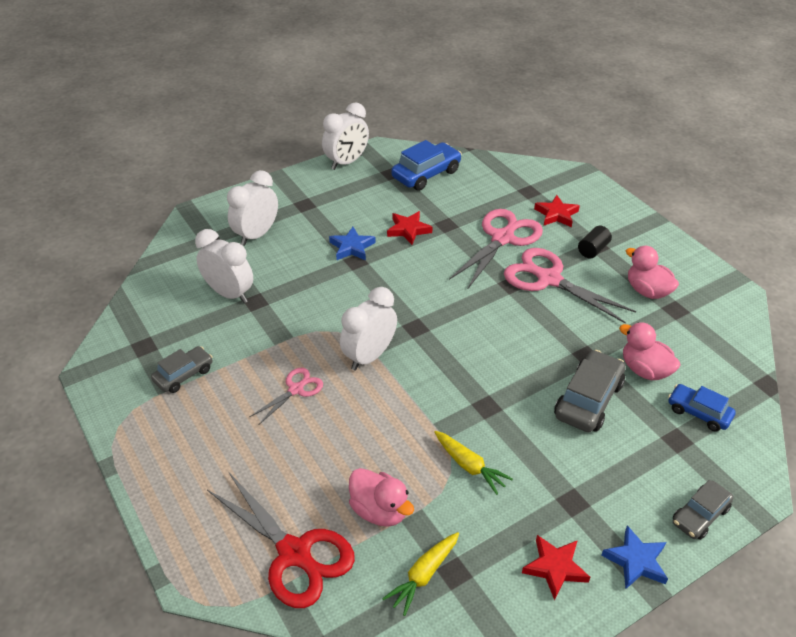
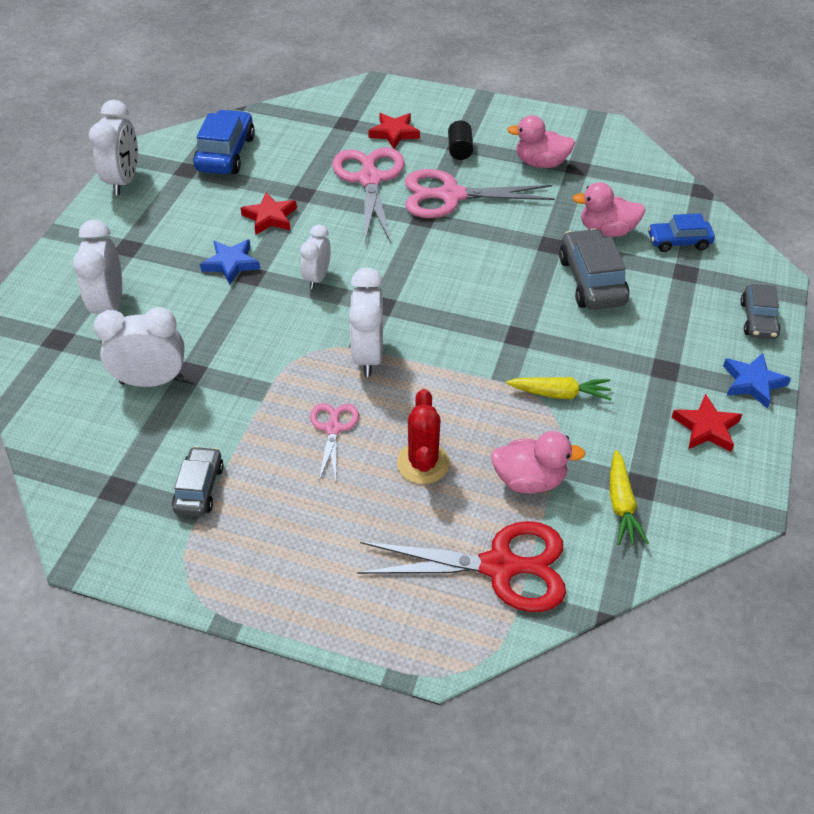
camera: 40 degrees left, 5 degrees up
(324, 449) = (423, 463): none -> red cactus
(394, 286) = (317, 278): none -> white clock

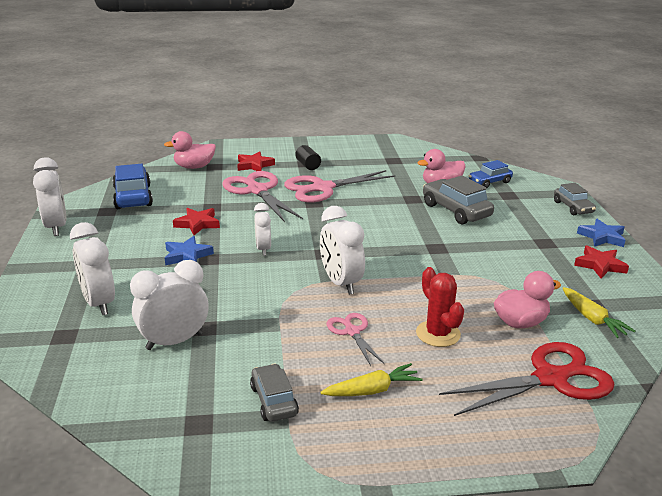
camera: 25 degrees left, 20 degrees down
(540, 163) = (368, 162): pink duck -> pink duck (194, 167)
(559, 394) = (493, 271): yellow carrot -> yellow carrot (372, 390)

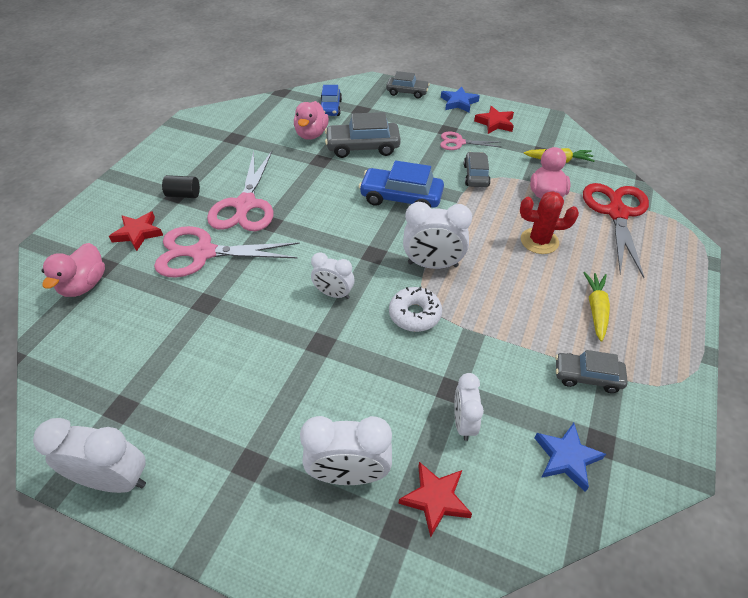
camera: 60 degrees left, 20 degrees up
(133, 197) = (107, 369): blue car -> blue car (401, 198)
(174, 341) = (463, 422): white clock -> white clock, size x0.64
(187, 255) = (301, 360): blue star -> blue star (566, 458)
(197, 224) = (236, 328): red star -> red star (435, 499)
(273, 289) = (414, 314): none -> white donut
(352, 331) = (511, 288): pink scissors -> pink scissors (459, 142)
(493, 275) = (475, 175): none -> grey car

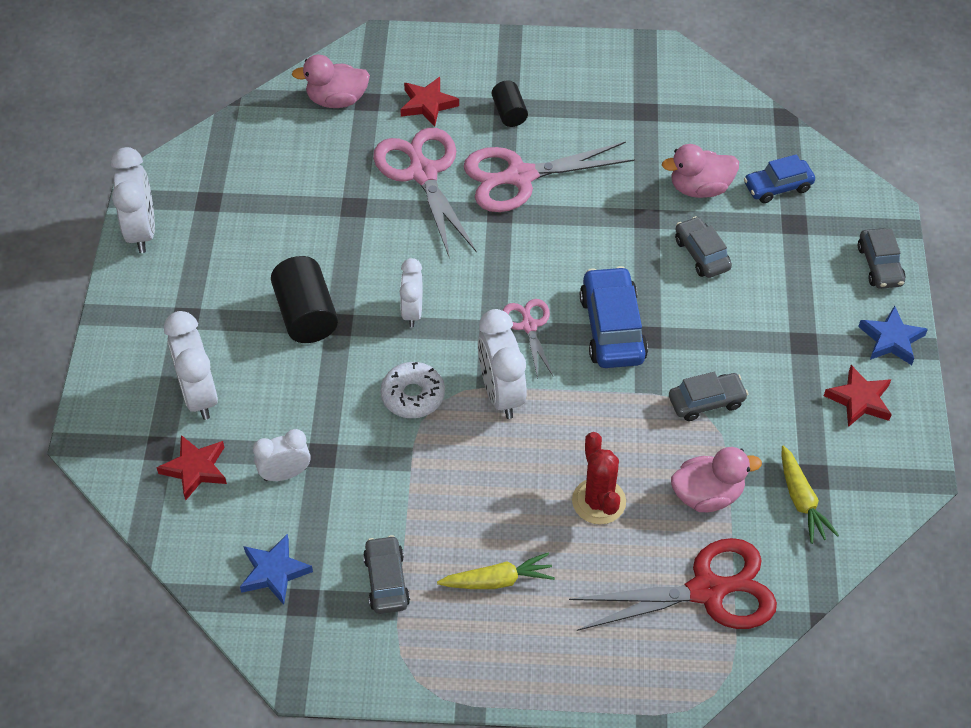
camera: 70 degrees right, 5 degrees up
(299, 364) = (306, 314): none -> black cylinder
(363, 147) = (701, 254): grey car -> grey car, size x0.63
(459, 142) = (778, 364): pink scissors -> pink scissors (529, 325)

